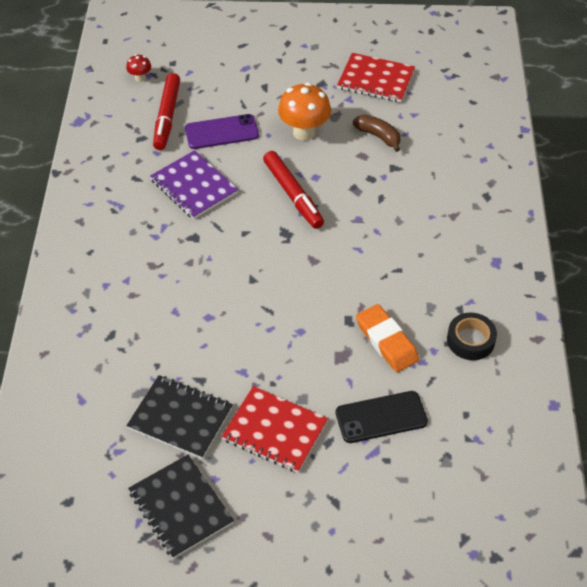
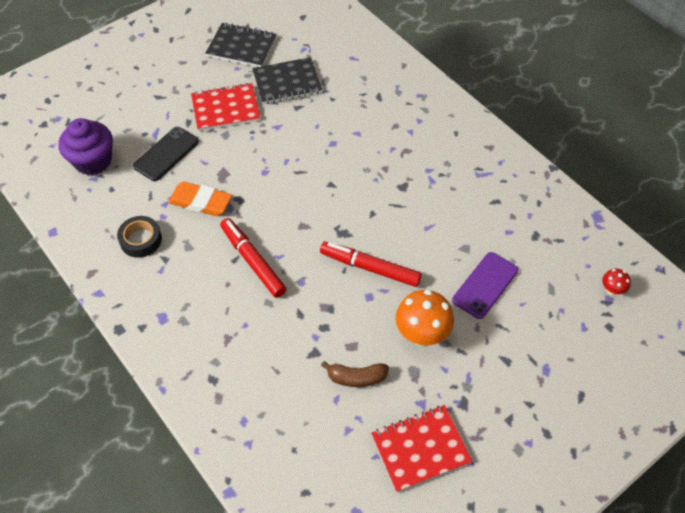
camera: 140 degrees right, 5 degrees up
(167, 117) = (542, 268): red marker -> red marker (253, 261)
(194, 186) = (448, 223): purple notebook -> none
(465, 462) = (93, 161): none -> purple cupcake

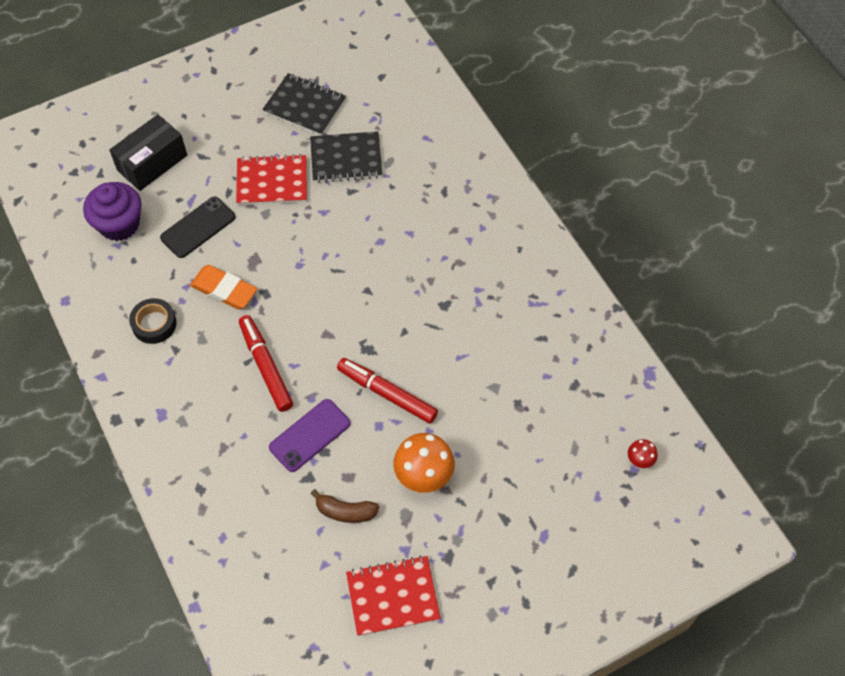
camera: 10 degrees right, 5 degrees up
(114, 107) = (152, 163): none -> black box
(485, 285) = (504, 433): purple phone -> purple phone (309, 435)

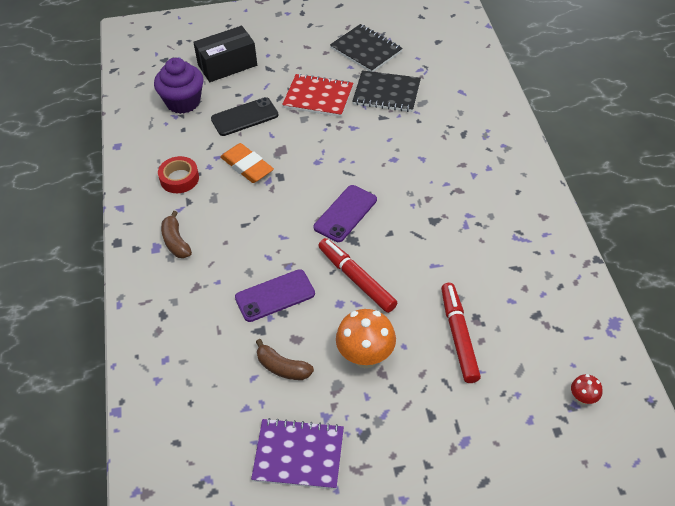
camera: 20 degrees right, 10 degrees down
(154, 324) = (179, 178): black tape -> red tape
(181, 402) = (176, 242): none -> brown banana
(266, 366) = (258, 232): red marker -> red marker (458, 336)
(350, 320) = (345, 213): none -> purple phone
(392, 596) = (298, 455): red notebook -> purple notebook

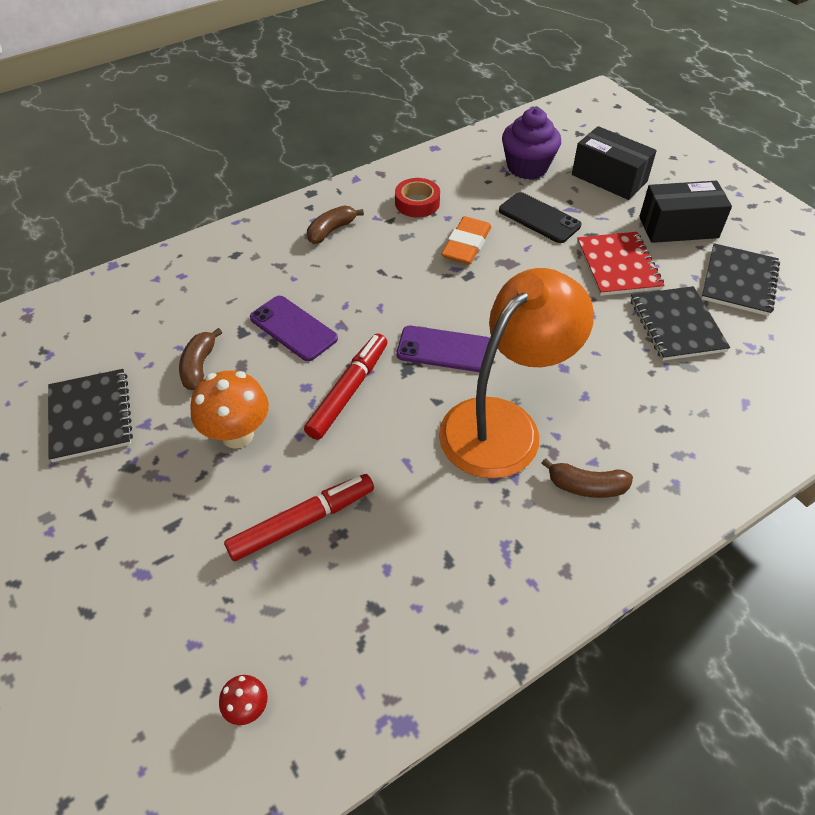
camera: 65 degrees right, 0 degrees up
(298, 455) = (90, 416): purple notebook -> black notebook
(300, 54) = (678, 227): none -> black box
(425, 205) = (503, 424): none -> orange lamp
(490, 185) = (586, 486): none -> brown banana

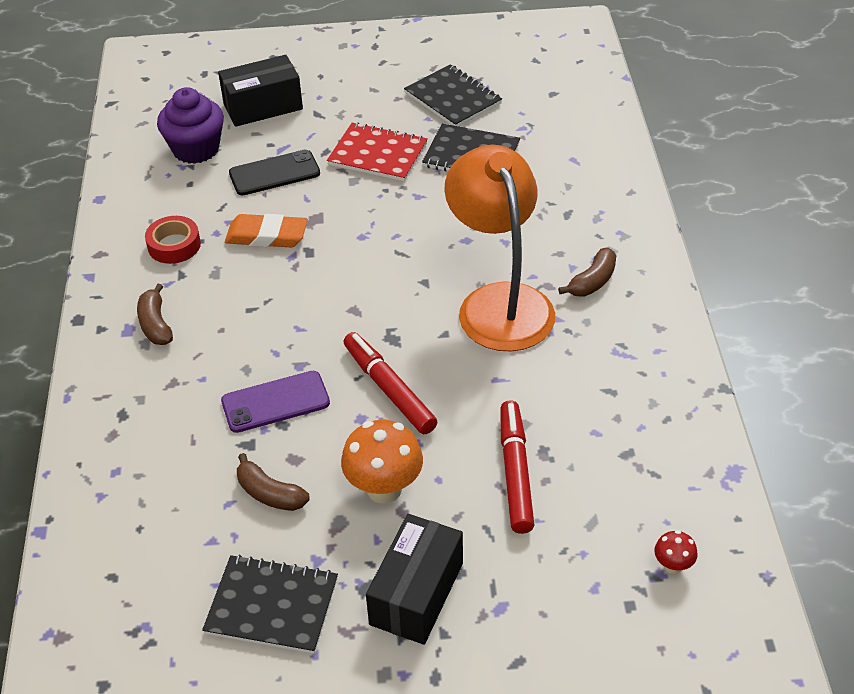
camera: 60 degrees left, 5 degrees down
(444, 349) = (388, 305): purple phone -> none
(466, 245) = (267, 236): orange eraser -> orange eraser turned 45 degrees counterclockwise
(678, 227) = (363, 98): black box -> black box (416, 593)

